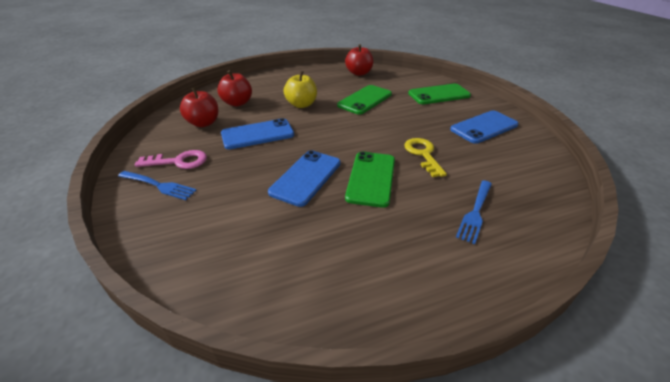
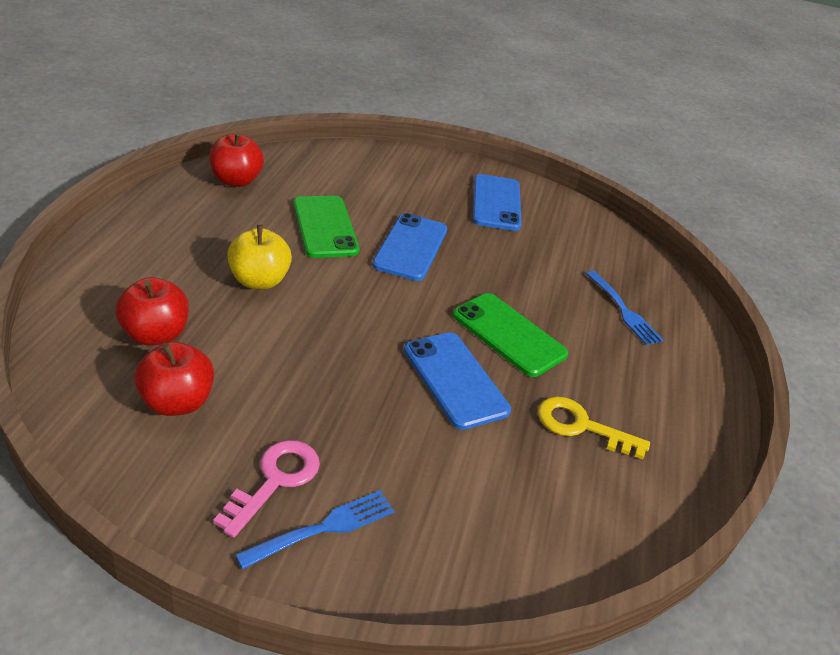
camera: 60 degrees left, 0 degrees up
(257, 134) = (295, 365): blue phone -> blue phone (411, 247)
(423, 154) = (502, 273): yellow key -> yellow key (581, 426)
(439, 94) = (390, 174): green phone -> none

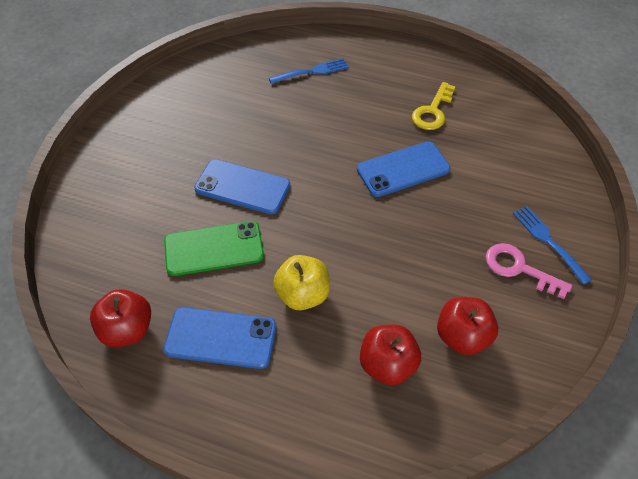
camera: 80 degrees left, 15 degrees up
(496, 203) = (169, 125): blue phone -> blue phone (221, 338)
(509, 334) = (349, 136): green phone -> none

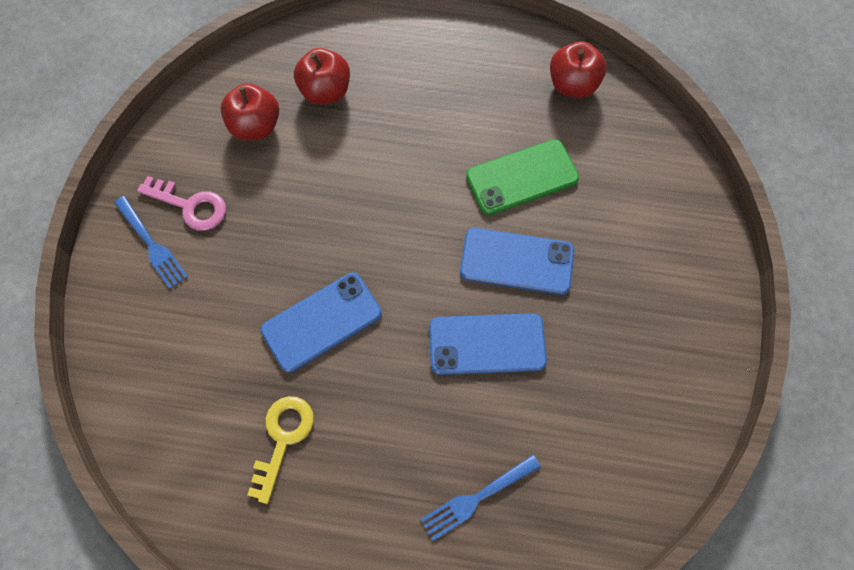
camera: 170 degrees right, 15 degrees up
(221, 338) = (483, 91): blue phone -> blue phone (487, 344)
(302, 294) = (416, 142): yellow apple -> none

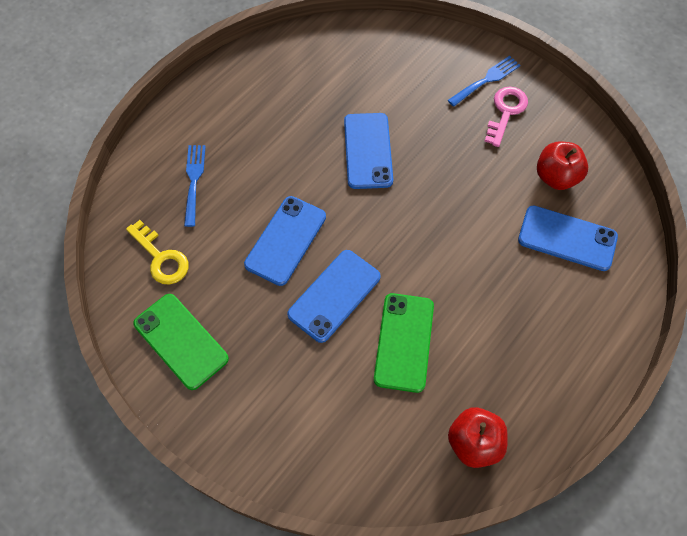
camera: 120 degrees right, 5 degrees down
(151, 245) = (486, 80): blue fork -> blue fork turned 150 degrees clockwise
(190, 206) = (506, 112): pink key -> pink key turned 150 degrees clockwise
(283, 438) = (304, 98): yellow key -> yellow key (161, 258)
(325, 91) = (567, 238): red apple -> blue phone
(662, 379) = (181, 341): none -> green phone

